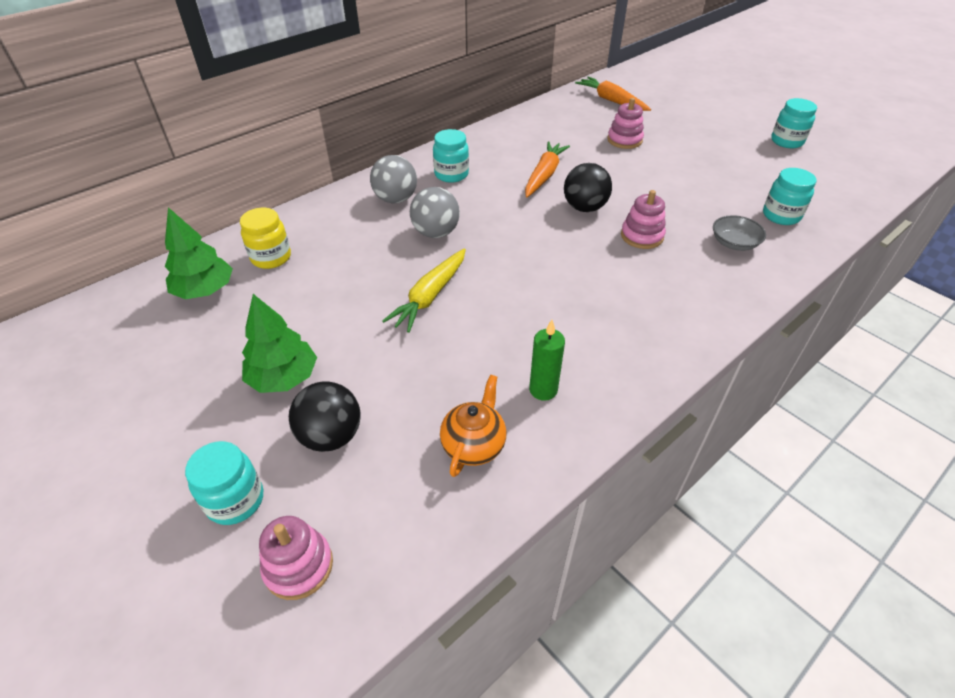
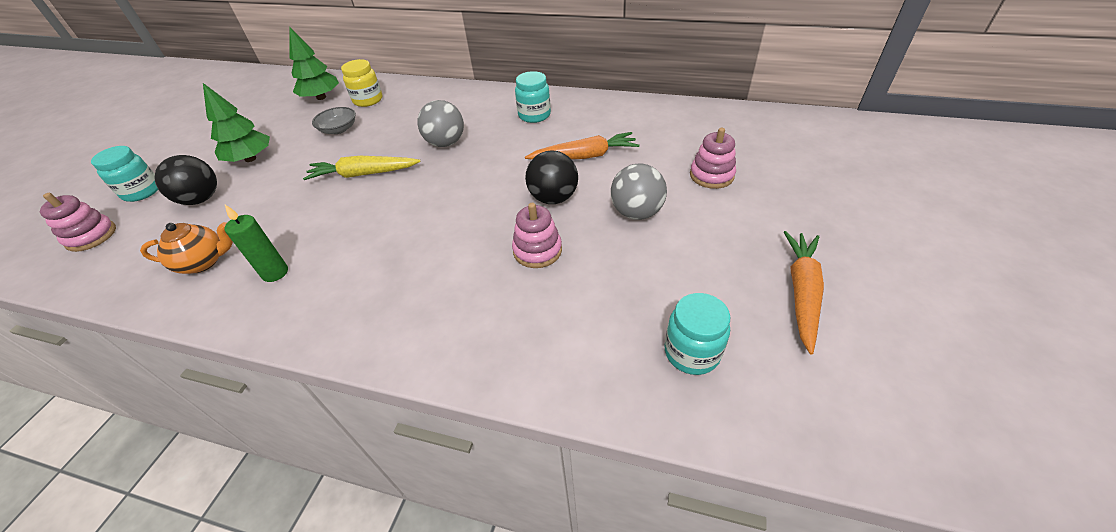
camera: 60 degrees right, 0 degrees up
(396, 199) = (475, 109): grey ball -> grey ball (636, 212)
(611, 101) = (784, 138): orange carrot -> orange carrot (801, 292)
(734, 243) = (586, 325): grey bowl -> grey bowl (339, 129)
(787, 141) = (903, 305): turquoise jar -> none

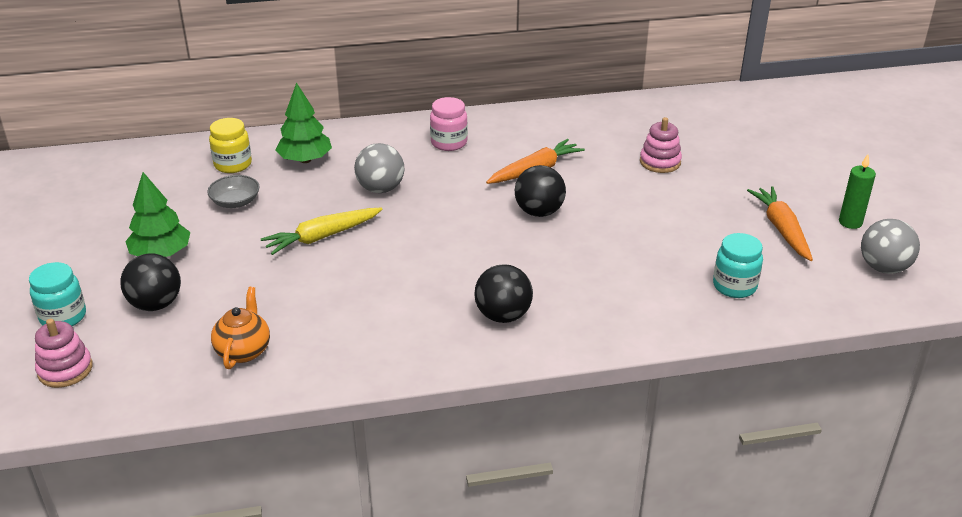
camera: 30 degrees left, 10 degrees down
(204, 262) = (243, 350): orange teapot -> orange teapot turned 45 degrees counterclockwise
(275, 273) = (334, 337): green candle -> green candle (850, 222)
(321, 97) = (164, 173): green tree -> green tree (305, 160)
(424, 301) = (503, 315): none -> black ball
(534, 115) = (449, 143): turquoise jar -> pink jar
(537, 250) = (563, 255): pink stacking toy -> none
(636, 212) = (621, 206): grey ball -> grey ball (883, 268)

